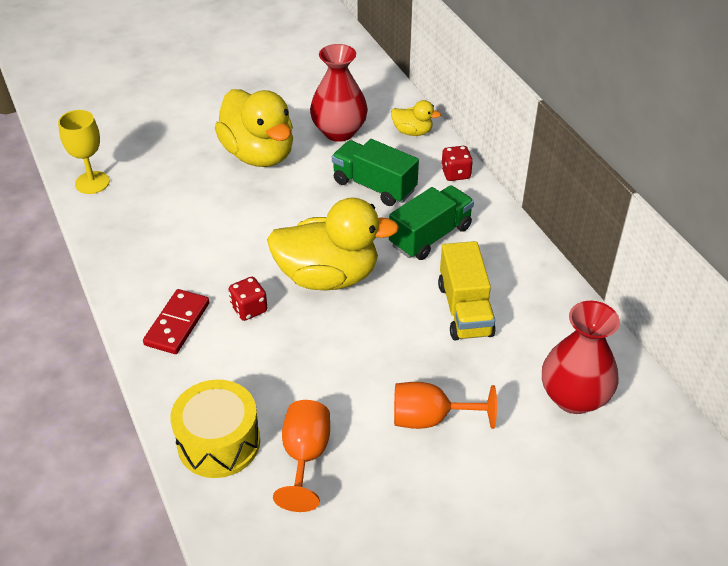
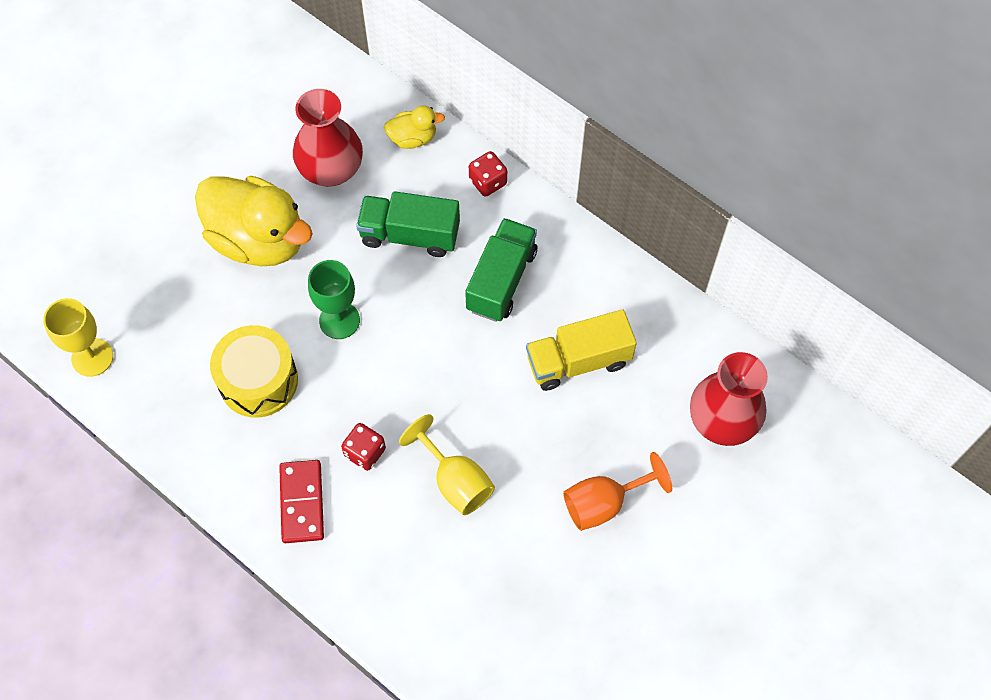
camera: 25 degrees left, 20 degrees up
(219, 442) = (422, 618): yellow drum -> yellow drum (258, 380)
(286, 219) = (339, 320): none -> green goblet
(305, 457) = (510, 596): orange goblet -> none
(310, 354) = (455, 480): none -> yellow goblet
(328, 276) = (423, 377): yellow duck -> none
(465, 309) = (578, 361): yellow truck -> yellow truck turned 105 degrees clockwise

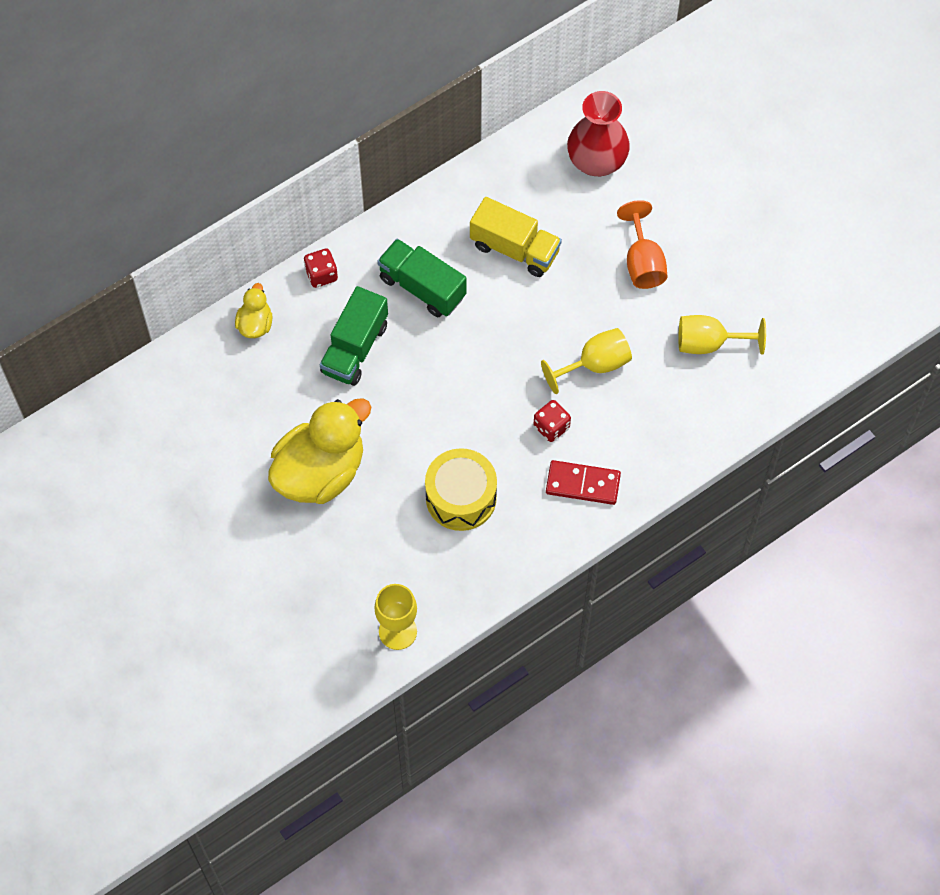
camera: 75 degrees left, 0 degrees up
(331, 170) = (266, 398): red vase -> none
(339, 320) = (422, 422): green goblet -> none
(519, 604) = (709, 343): none -> yellow goblet
(578, 361) = (515, 249): yellow truck -> yellow truck turned 60 degrees counterclockwise

